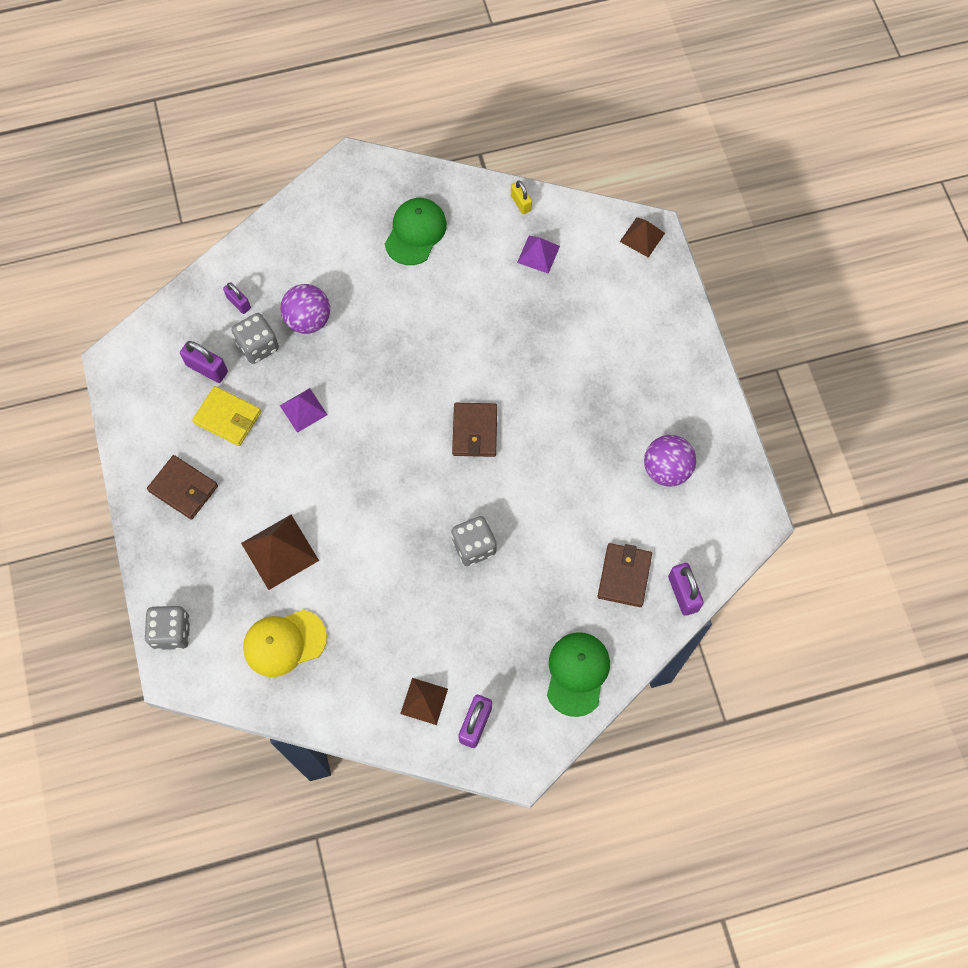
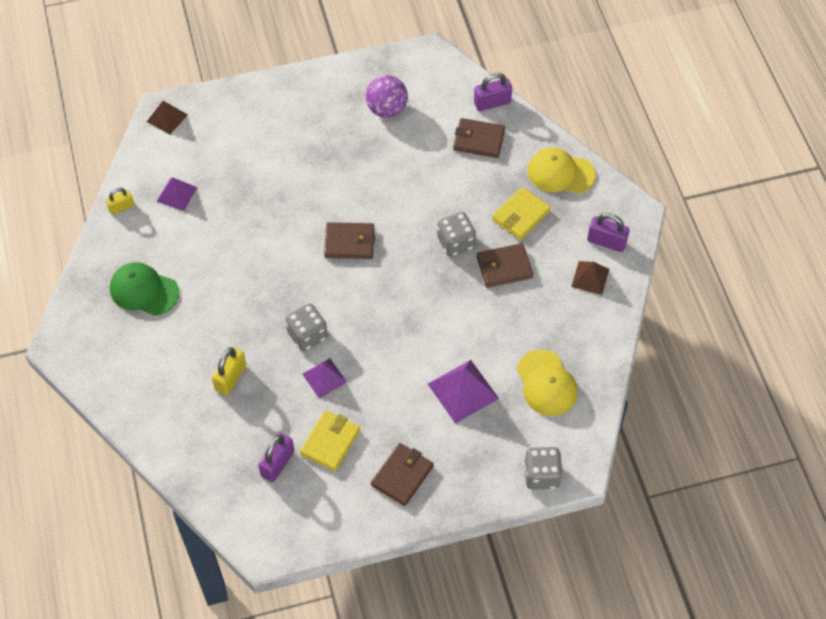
camera: 90 degrees left, 10 degrees down
(238, 303) = (207, 440): purple padlock -> none
(258, 346) = (256, 419): grey dice -> grey dice (307, 335)
(280, 551) = (463, 391): brown pyramid -> purple pyramid
(308, 320) = (230, 377): purple ball -> yellow padlock
(440, 601) = (504, 267): none -> brown wallet
(513, 623) = (521, 215): none -> yellow wallet
(577, 673) = (560, 173): green cap -> yellow cap

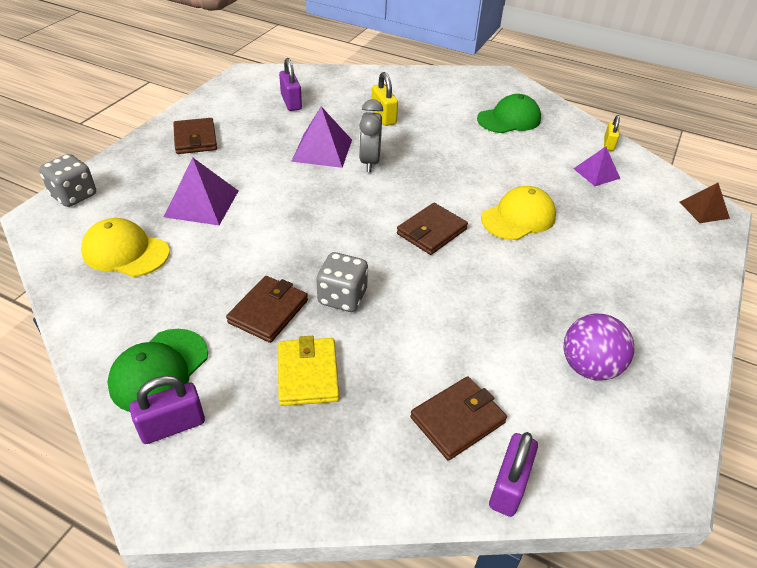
camera: 130 degrees right, 15 degrees down
(307, 335) = (369, 162): grey dice -> grey clock
(324, 378) = (322, 150): purple pyramid -> purple pyramid, size x1.57
(330, 442) = (270, 127): yellow wallet -> none
(560, 173) = (316, 466): yellow cap -> yellow cap (518, 217)
(590, 277) = (159, 370): brown pyramid -> green cap

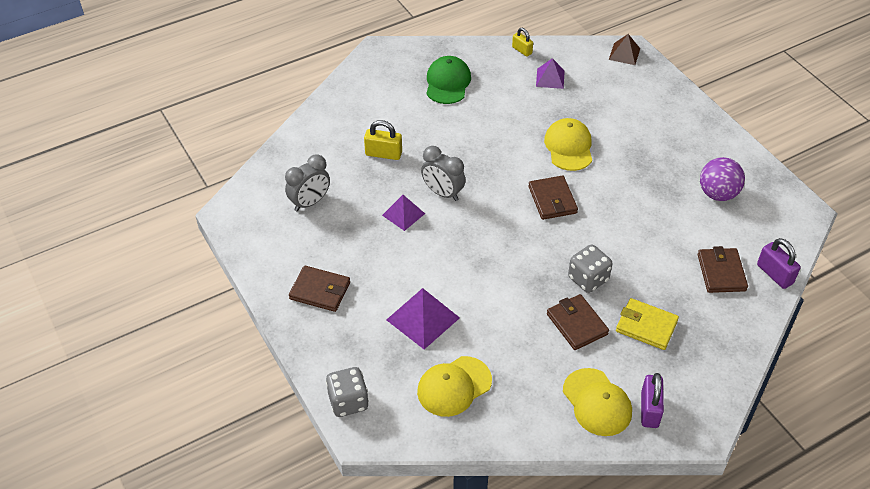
camera: 55 degrees left, 5 degrees up
(159, 370) = (597, 402): green cap -> yellow cap
(291, 102) = (310, 202): purple padlock -> grey clock
(322, 150) = (403, 214): purple pyramid -> purple pyramid, size x0.64

